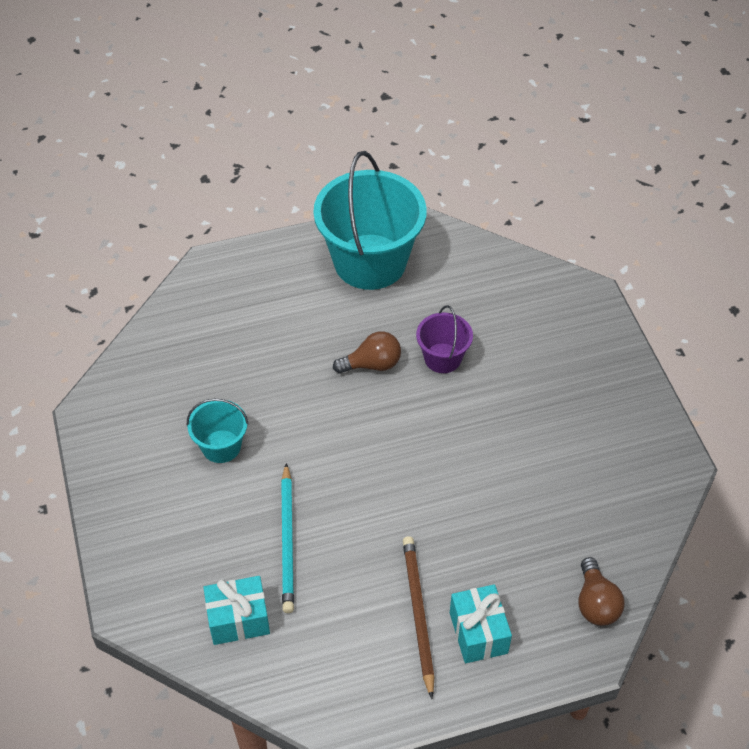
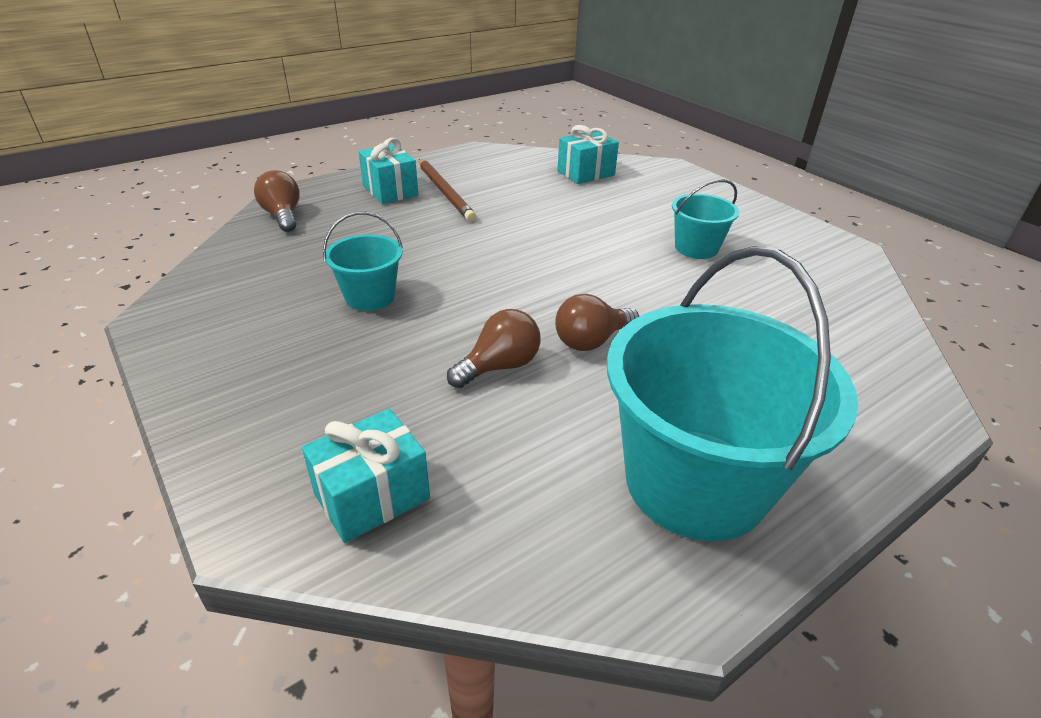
camera: 160 degrees right, 15 degrees down
(288, 540) = (580, 208): turquoise pencil -> none
(442, 358) = (499, 366): purple bucket -> brown light bulb
(519, 450) = (370, 297): none -> turquoise bucket
(533, 294) = (372, 496): none -> turquoise gift

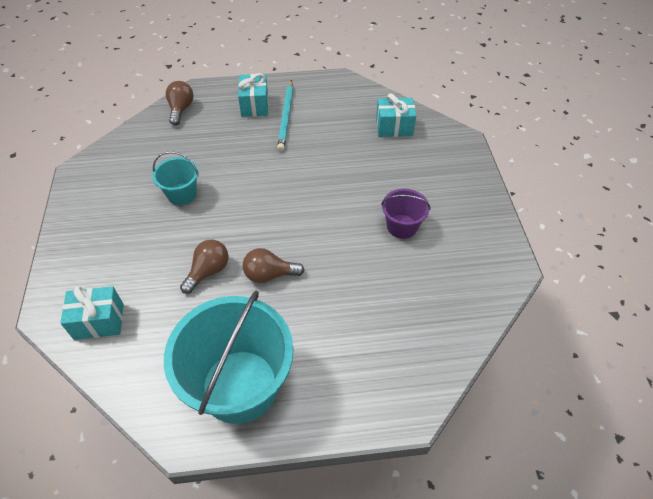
camera: 30 degrees right, 15 degrees up
(445, 192) = (286, 117): brown pencil -> turquoise pencil
(499, 366) = (208, 271): brown light bulb -> brown light bulb turned 45 degrees counterclockwise
(696, 248) = (402, 226): turquoise bucket -> purple bucket

